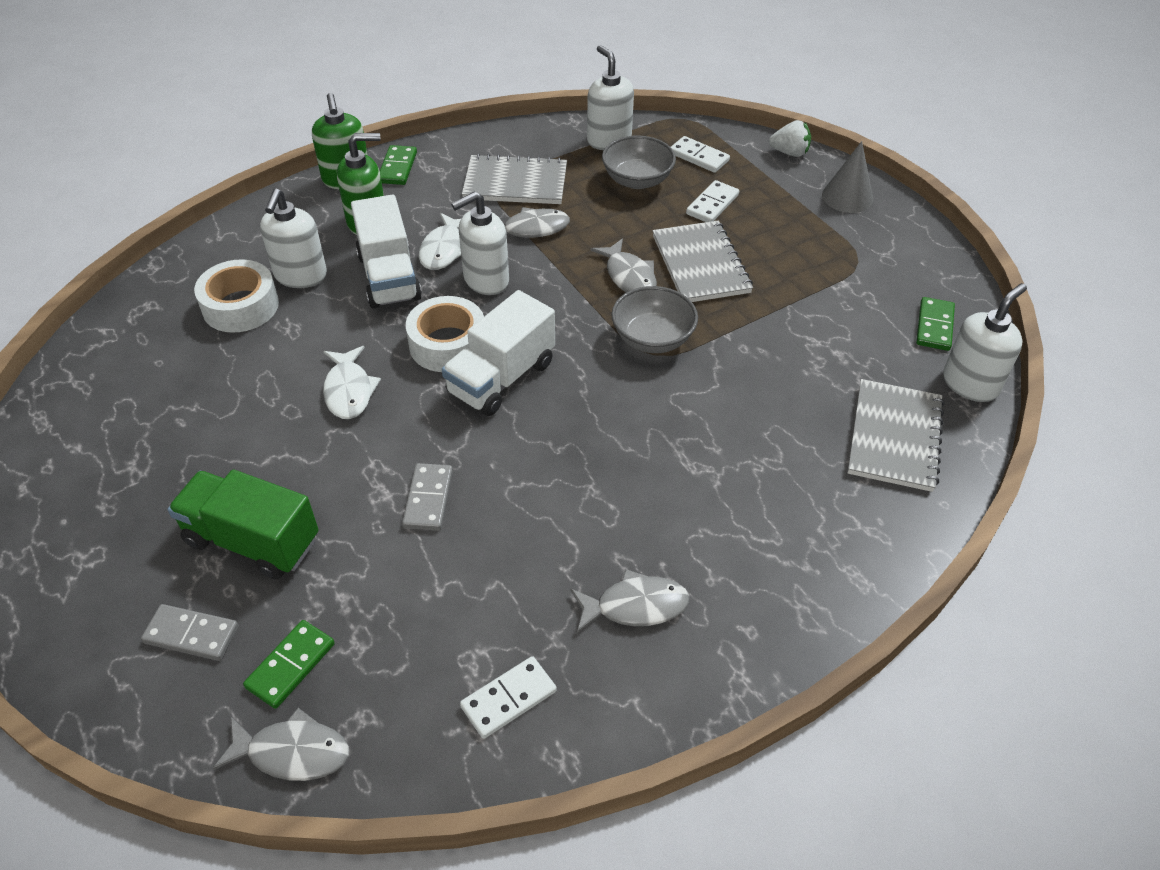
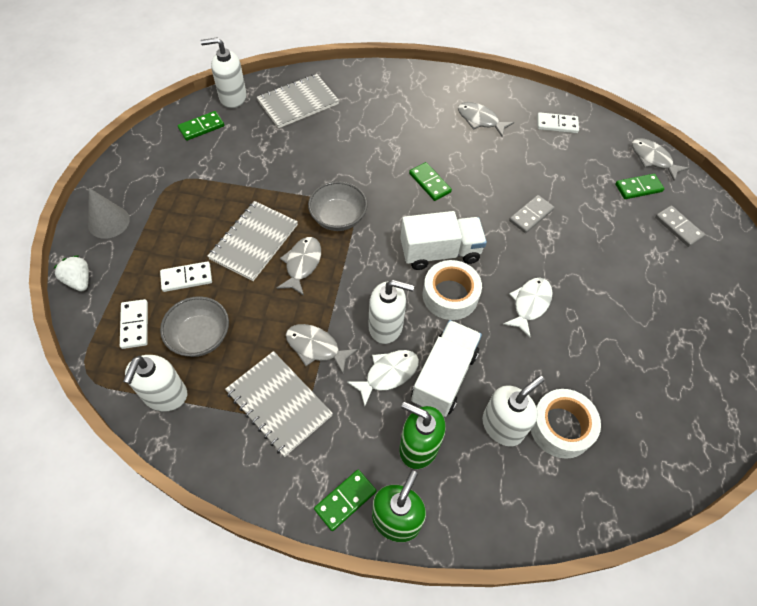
camera: 140 degrees left, 10 degrees up
(252, 541) = (630, 252): green truck -> none
(599, 450) = (430, 183): none -> green domino

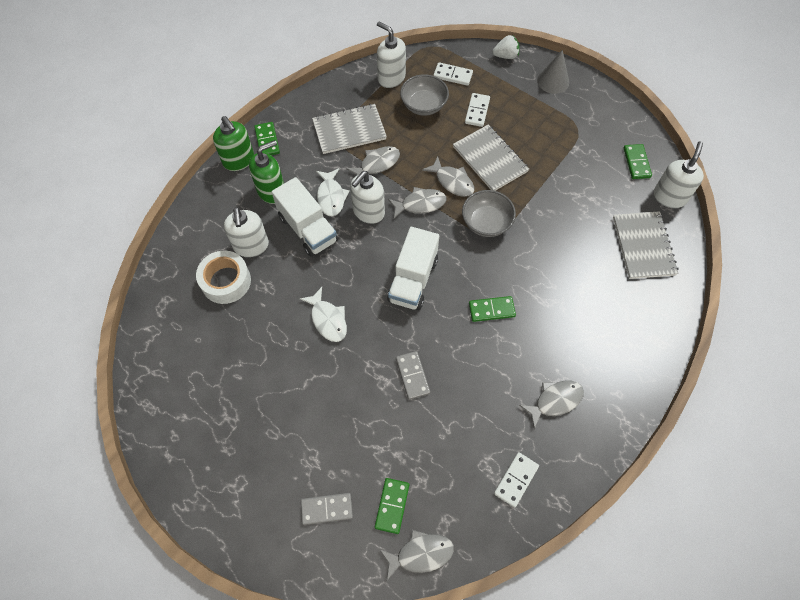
camera: 120 degrees right, 5 degrees up
(348, 282) = (420, 204): none -> grey fish
(450, 295) = (369, 266): white tape -> none

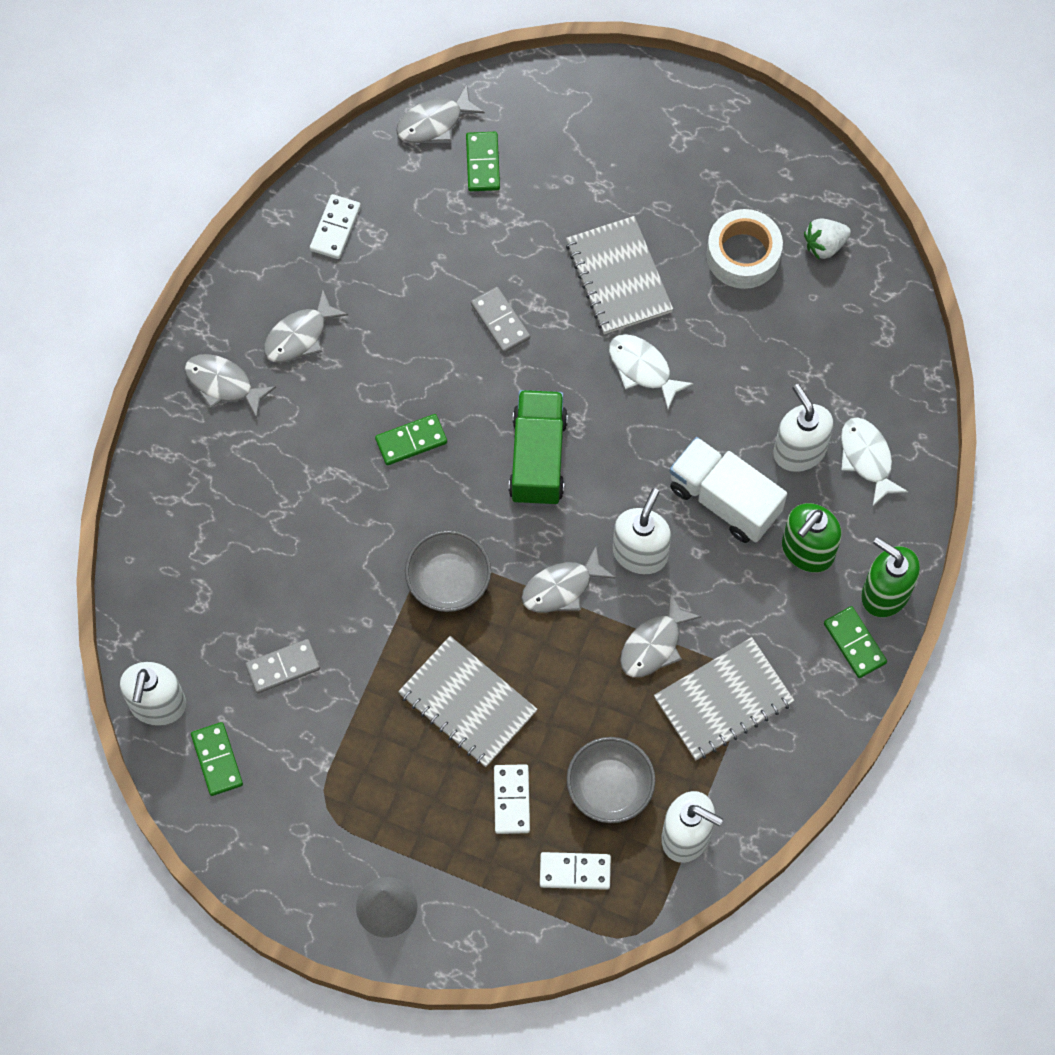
camera: 165 degrees right, 5 degrees up
(226, 281) = (812, 387): white tape -> white tape (743, 255)
(327, 509) = (561, 141): grey domino -> grey domino (283, 667)
(331, 197) = (708, 565): white fish -> white fish (867, 458)
(413, 280) = (538, 458): white truck -> green truck
(452, 181) = (520, 643): grey fish -> grey fish (223, 384)
(505, 56) = (486, 947): white strawberry -> white strawberry (824, 245)
(643, 246) = (195, 602): grey notebook -> grey notebook (618, 277)

